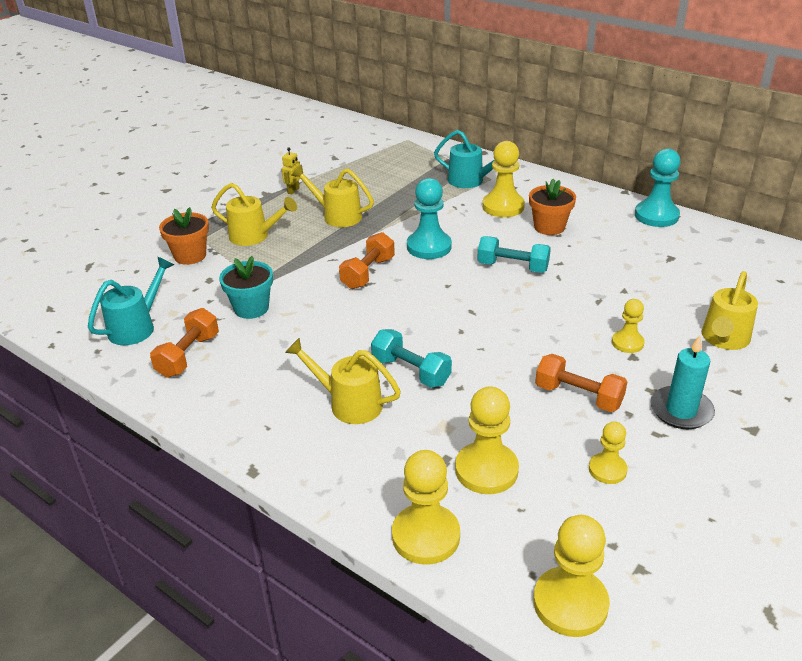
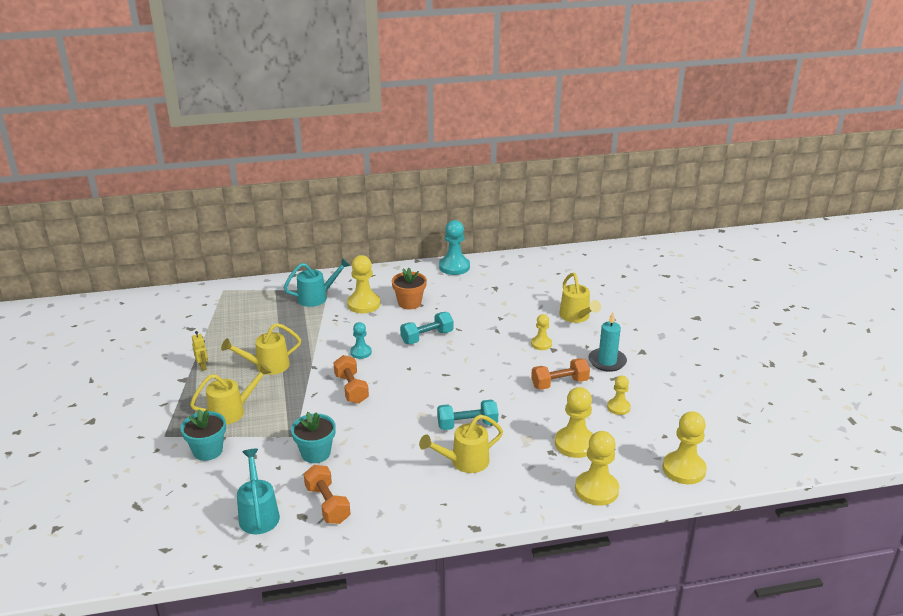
camera: 50 degrees left, 5 degrees down
(190, 256) = (208, 451): orange flower pot -> turquoise flower pot
(429, 247) = (361, 352): turquoise pawn -> turquoise pawn, size x0.59

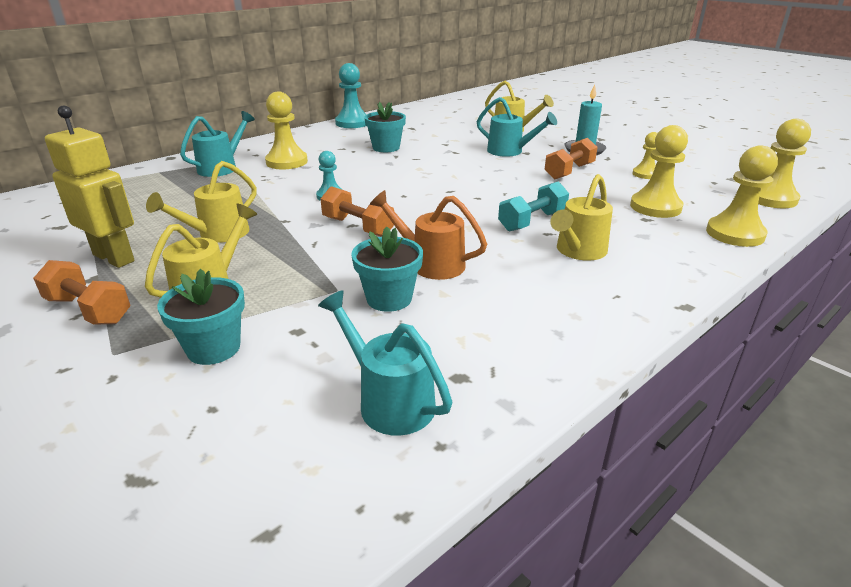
camera: 30 degrees left, 0 degrees up
(203, 366) = (114, 258): yellow robot -> yellow robot, size x2.21
(327, 504) = (478, 349): orange dumbbell -> orange dumbbell (88, 310)
(364, 436) = (430, 263): none -> orange watering can
(409, 303) = (338, 152): orange flower pot -> none
(427, 337) = (391, 170): turquoise dumbbell -> none
(449, 308) = (386, 148): none -> turquoise flower pot
(541, 344) = (510, 151): yellow pawn -> turquoise watering can

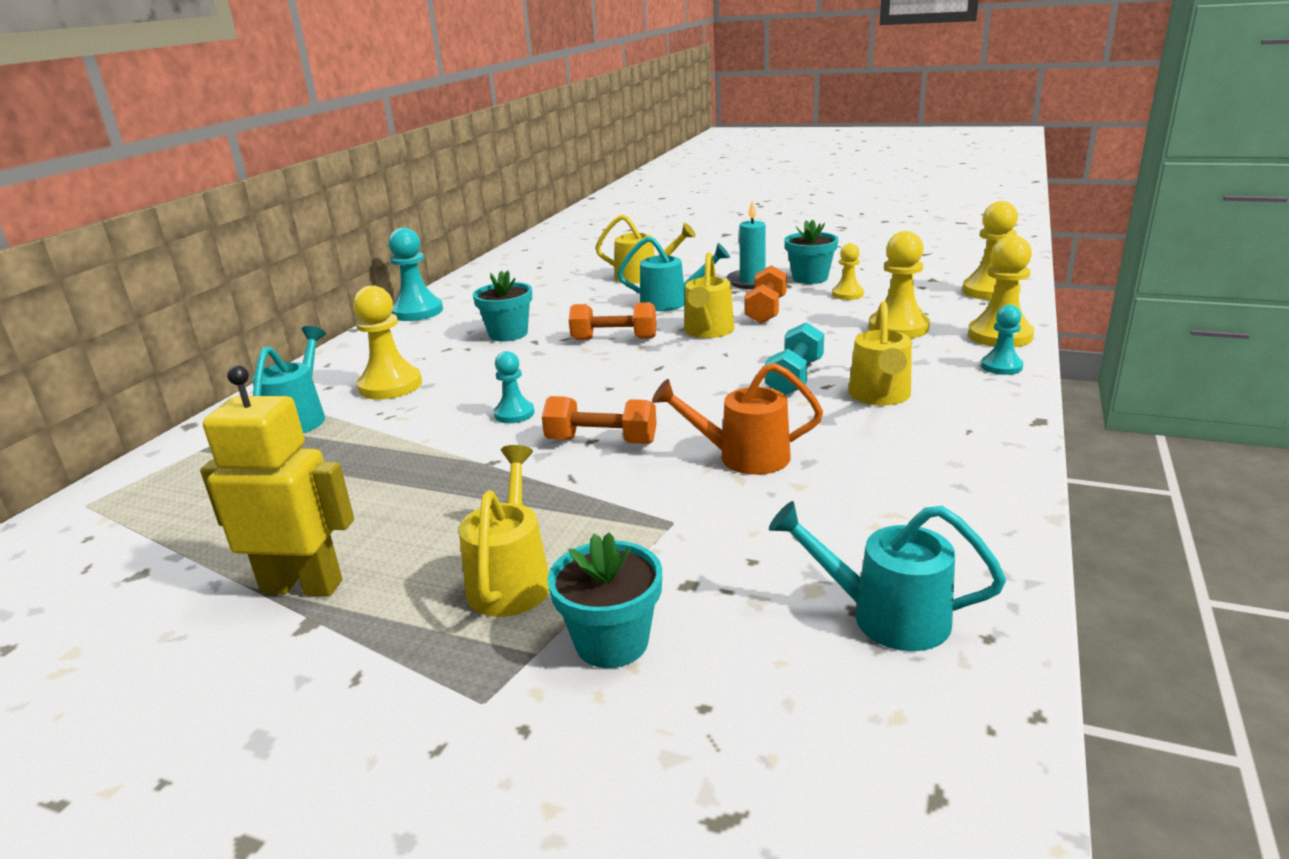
camera: 25 degrees left, 5 degrees down
(88, 310) = (364, 665): orange dumbbell -> orange dumbbell (614, 339)
(217, 234) = (420, 507): yellow watering can -> yellow watering can (708, 332)
(389, 298) = (747, 511): turquoise flower pot -> turquoise flower pot (810, 278)
(706, 257) = (1001, 366): none -> turquoise pawn

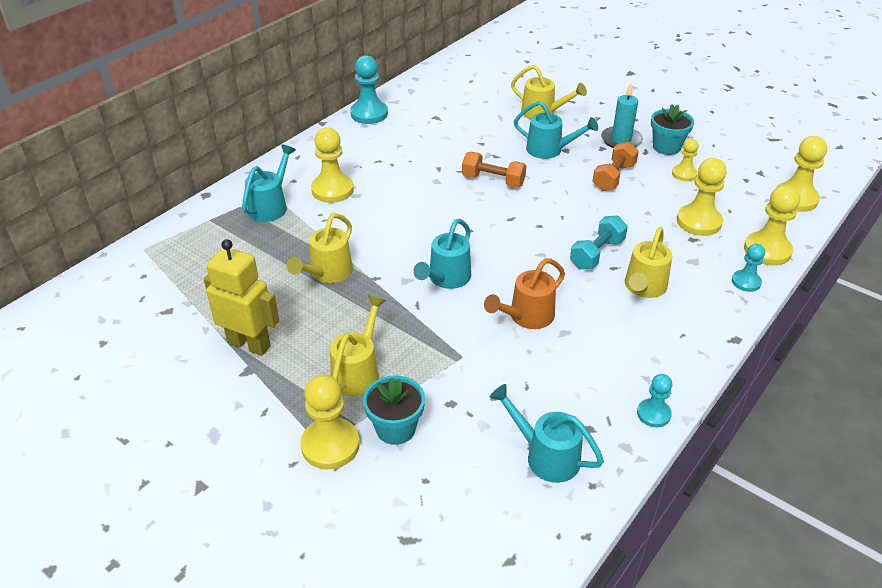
camera: 15 degrees right, 15 degrees up
(501, 698) = (330, 445): none -> yellow pawn
(508, 334) = (423, 156): turquoise flower pot -> none
(514, 414) = (401, 238): turquoise pawn -> turquoise pawn (653, 414)
(601, 441) = (446, 279): orange dumbbell -> turquoise watering can
(708, 332) = (561, 190): yellow watering can -> yellow watering can (327, 273)
(743, 457) = (526, 317): orange watering can -> orange watering can turned 60 degrees counterclockwise

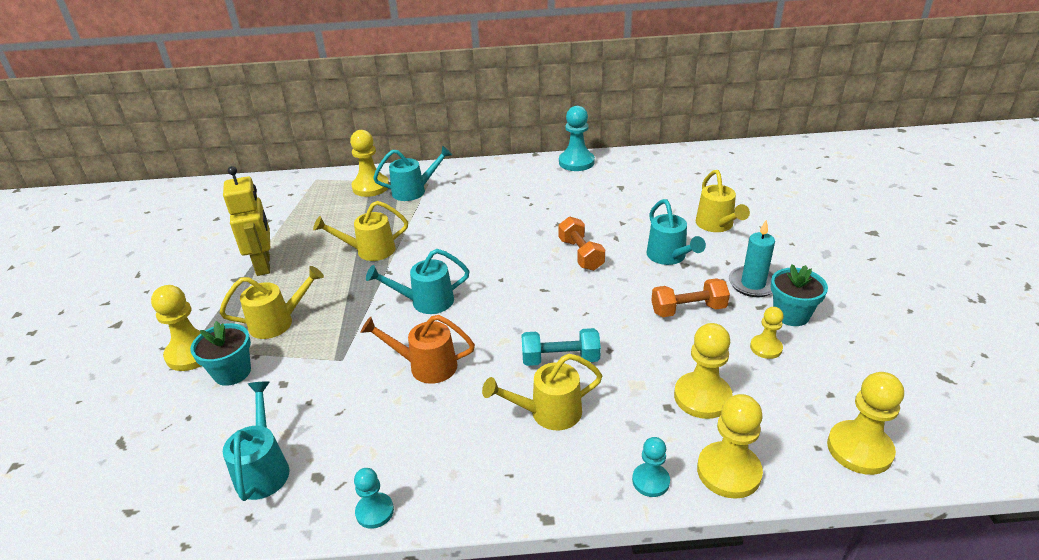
camera: 50 degrees right, 5 degrees down
(332, 190) = (464, 200): yellow pawn -> yellow pawn (370, 187)

